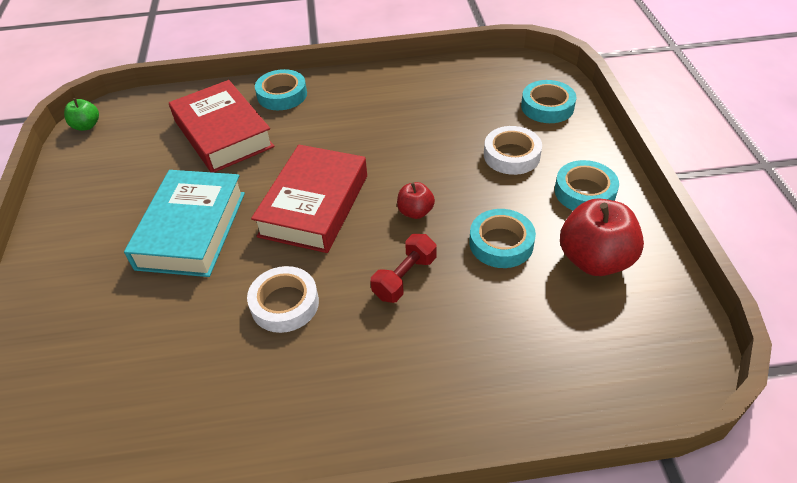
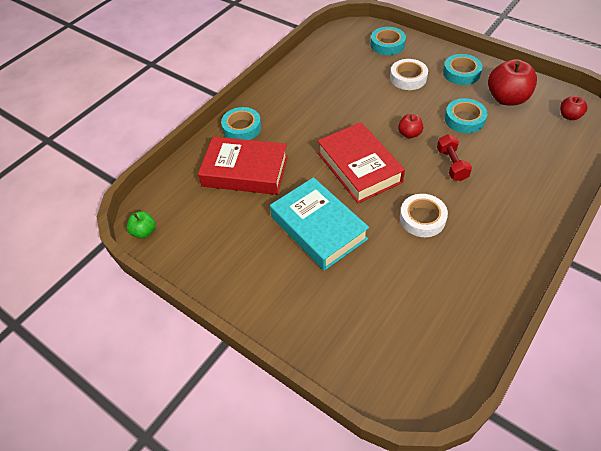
camera: 45 degrees left, 5 degrees up
(647, 344) = (569, 116): none -> red apple

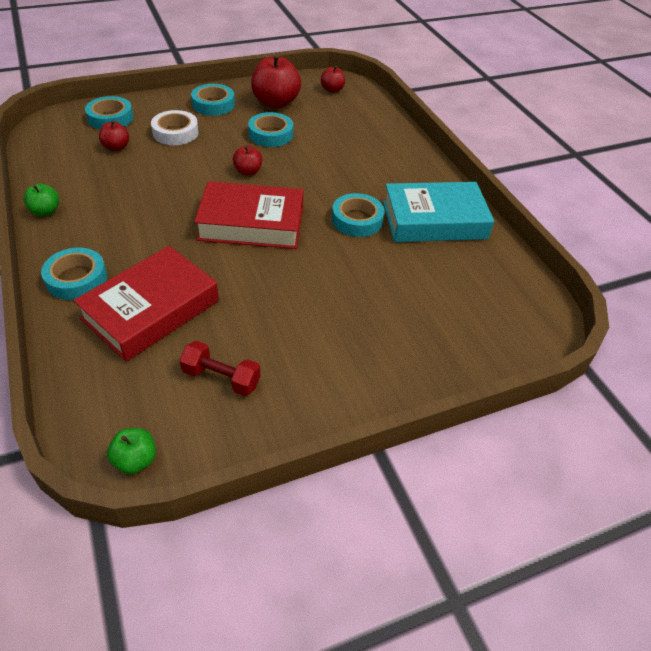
camera: 65 degrees left, 5 degrees down
(280, 81) = (45, 211): none -> green apple
(318, 228) = (299, 292): turquoise book -> turquoise book (434, 220)
(363, 66) = (116, 147): none -> red apple
(422, 218) = (357, 220): white tape -> turquoise tape
(451, 164) = (314, 170): red dumbbell -> red dumbbell (221, 378)

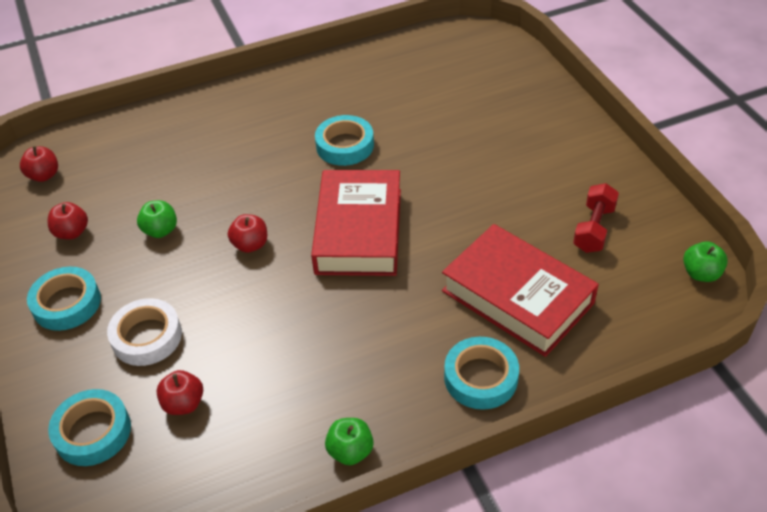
camera: 85 degrees left, 0 degrees up
(271, 134) = (160, 230): turquoise tape -> green apple
(275, 102) = (72, 232): red apple -> red apple, size x0.52
(434, 220) = (341, 90): turquoise book -> none

